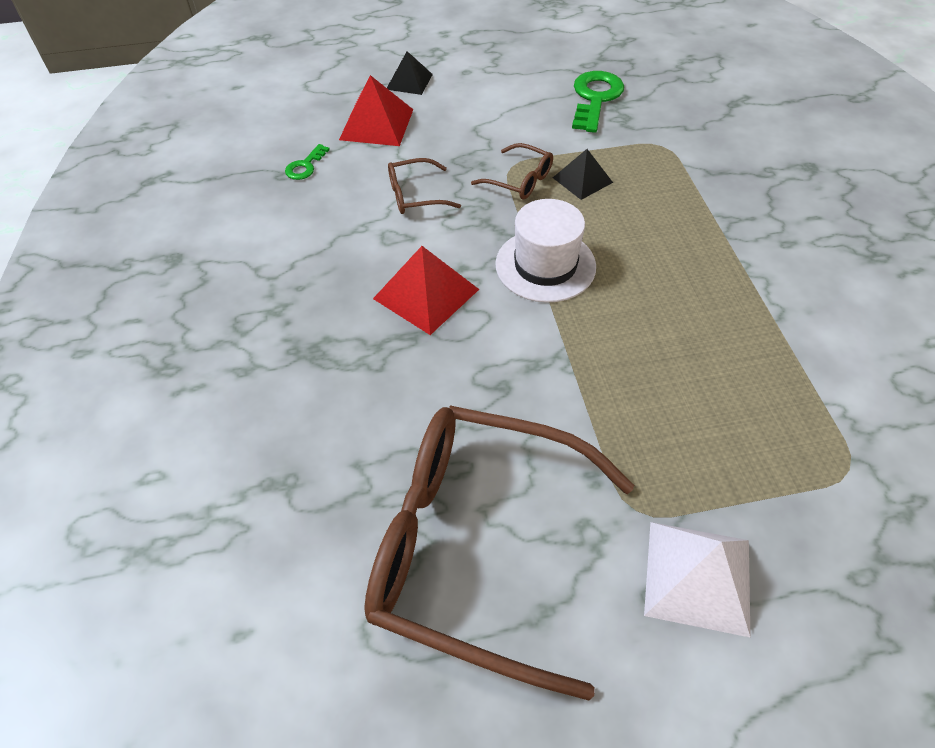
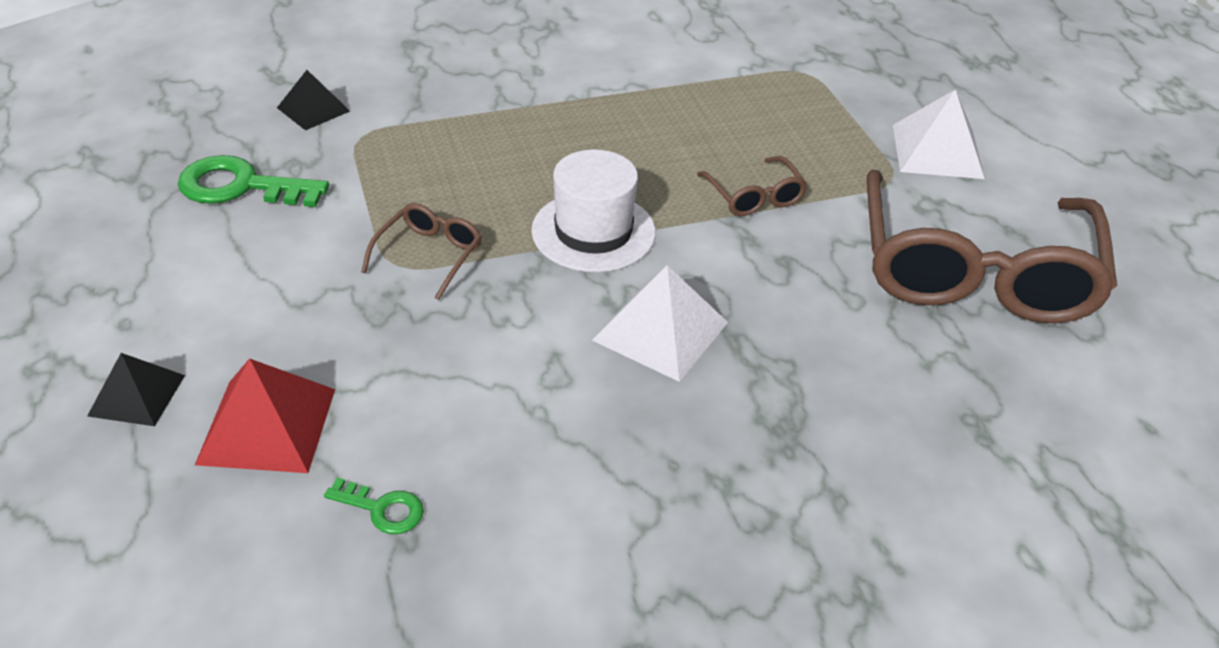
camera: 100 degrees left, 10 degrees down
(415, 195) = (462, 359): brown glasses -> brown glasses (754, 197)
(426, 293) = (660, 331): red pyramid -> white pyramid
(582, 180) = (429, 201): black pyramid -> black pyramid (313, 109)

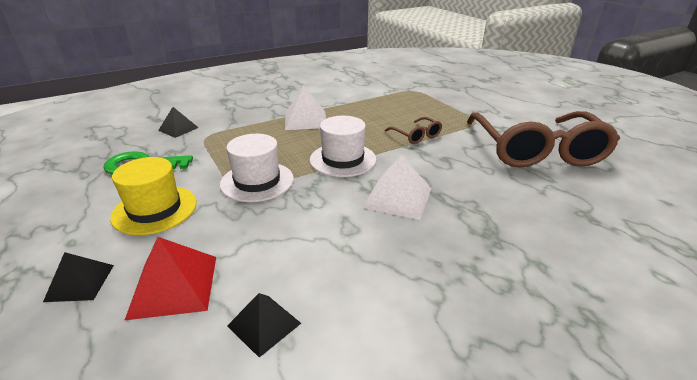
camera: 10 degrees left, 10 degrees down
(253, 284) = (155, 209): none -> yellow hat
(382, 509) = (264, 324): green key -> black pyramid
(429, 255) = (257, 181): brown glasses -> white hat
(937, 151) = (489, 110): white pyramid -> white pyramid (305, 120)

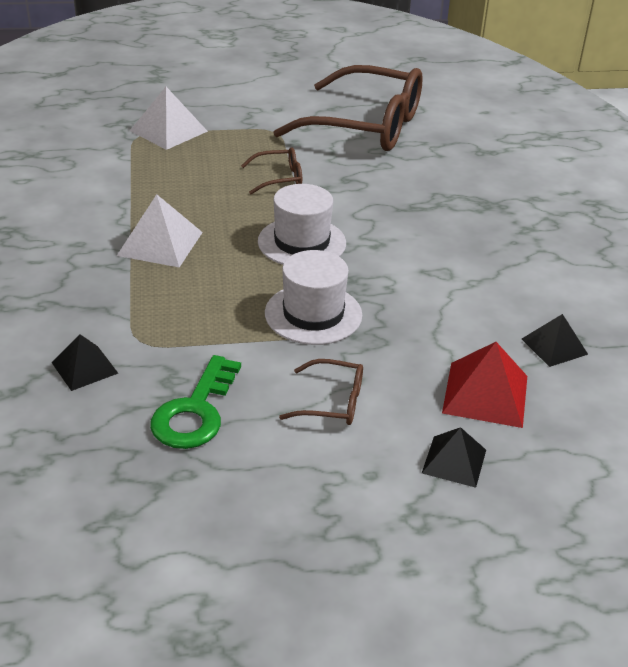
camera: 70 degrees left, 5 degrees up
(155, 209) = (333, 402): yellow hat -> brown glasses
(398, 197) = (405, 231): white pyramid -> white pyramid (168, 131)

